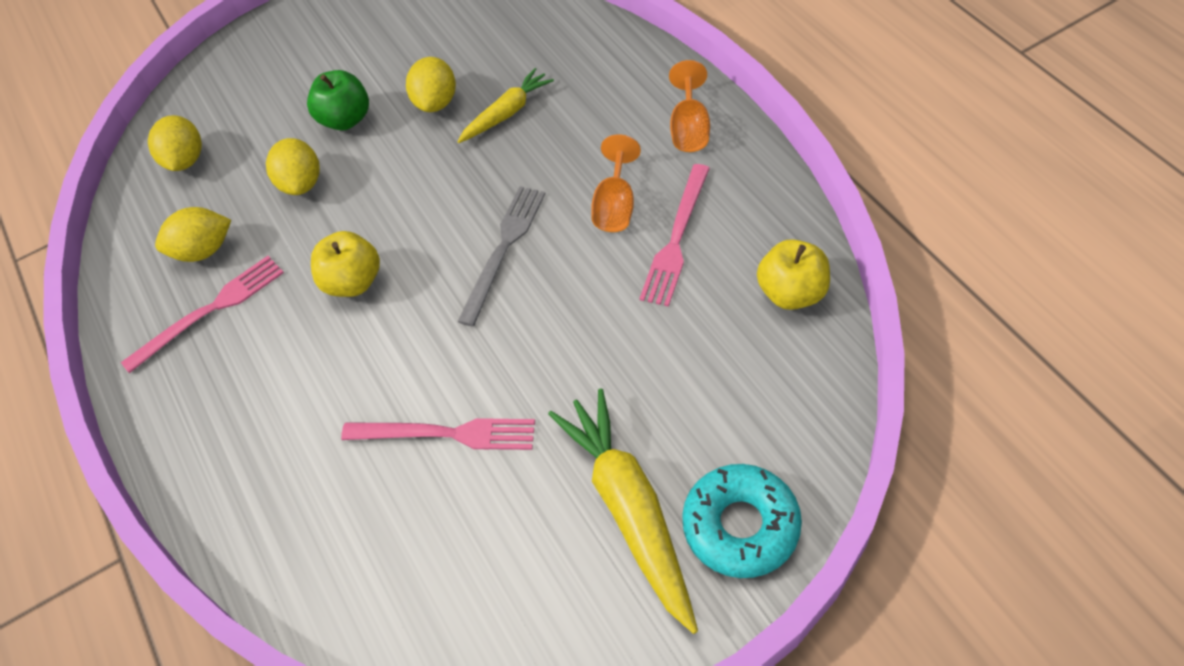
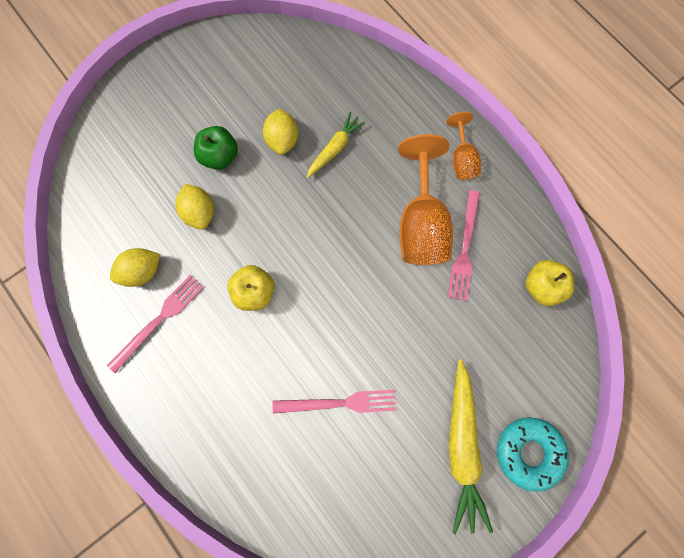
camera: 15 degrees left, 20 degrees up
(185, 160) = (108, 195): yellow lemon -> none
(503, 249) = (352, 262): grey fork -> none
(615, 206) = (421, 224): orange goblet -> orange goblet, size x1.85
(630, 510) = (462, 447): yellow carrot -> yellow carrot turned 150 degrees counterclockwise

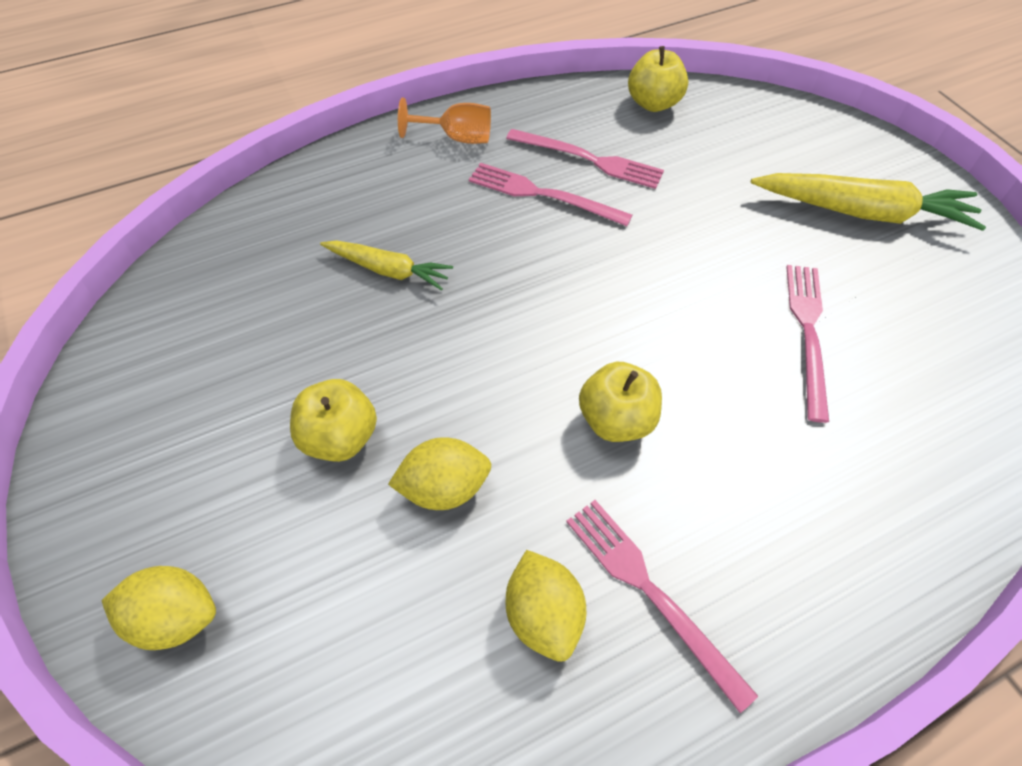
camera: 80 degrees left, 20 degrees down
(219, 156) = (339, 438): green apple -> yellow apple
(282, 140) = (345, 336): yellow lemon -> yellow lemon (175, 617)
(334, 149) = (388, 270): yellow carrot -> yellow carrot turned 150 degrees clockwise
(421, 224) = (543, 195): orange goblet -> pink fork
(528, 452) = (864, 155): turquoise donut -> none

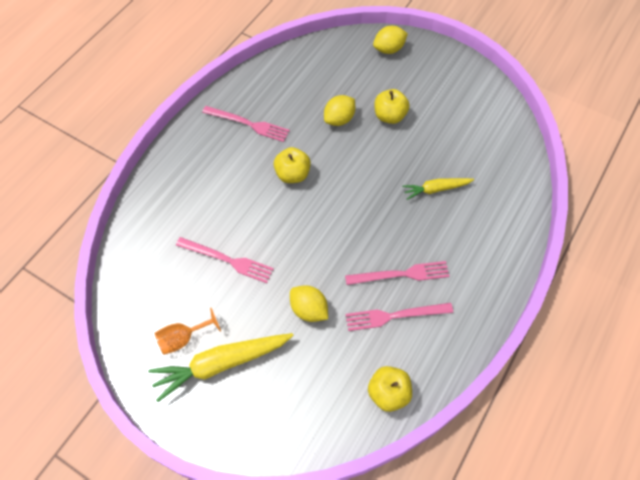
camera: 150 degrees right, 5 degrees up
(457, 138) = (477, 289): orange goblet -> orange goblet (183, 338)
(543, 615) = (280, 101): yellow lemon -> yellow lemon (309, 309)
(807, 333) = (227, 260): pink fork -> pink fork turned 45 degrees counterclockwise

